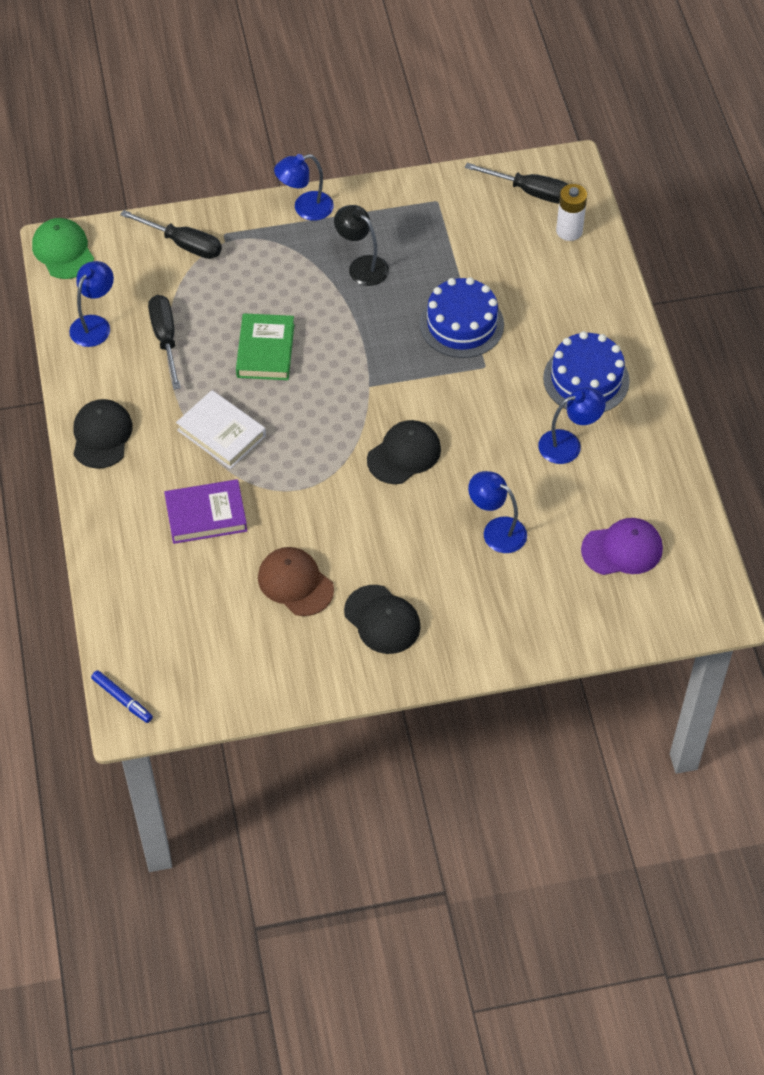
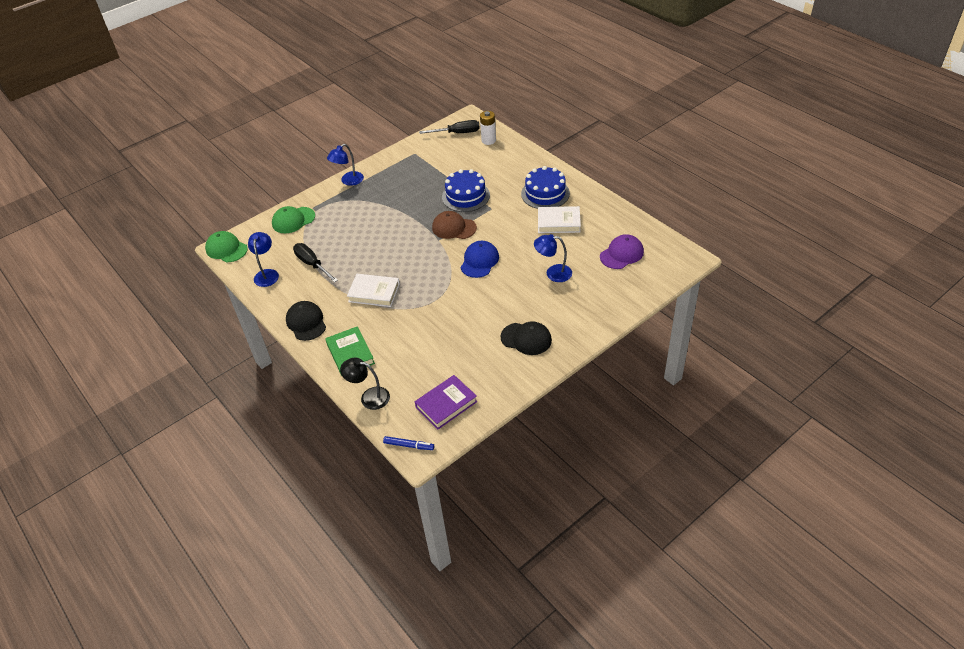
camera: 25 degrees left, 10 degrees down
(183, 244) = (293, 220): black screwdriver -> green cap
(206, 515) = (393, 333): purple book -> purple book (446, 404)
(265, 351) = (371, 247): green book -> green book (350, 354)
(295, 583) = (466, 343): brown cap -> brown cap (454, 228)
(362, 266) = (396, 193): black lamp -> black lamp (369, 397)
(404, 454) = (479, 261): black cap -> blue cap
(568, 444) = (558, 222): blue lamp -> white book

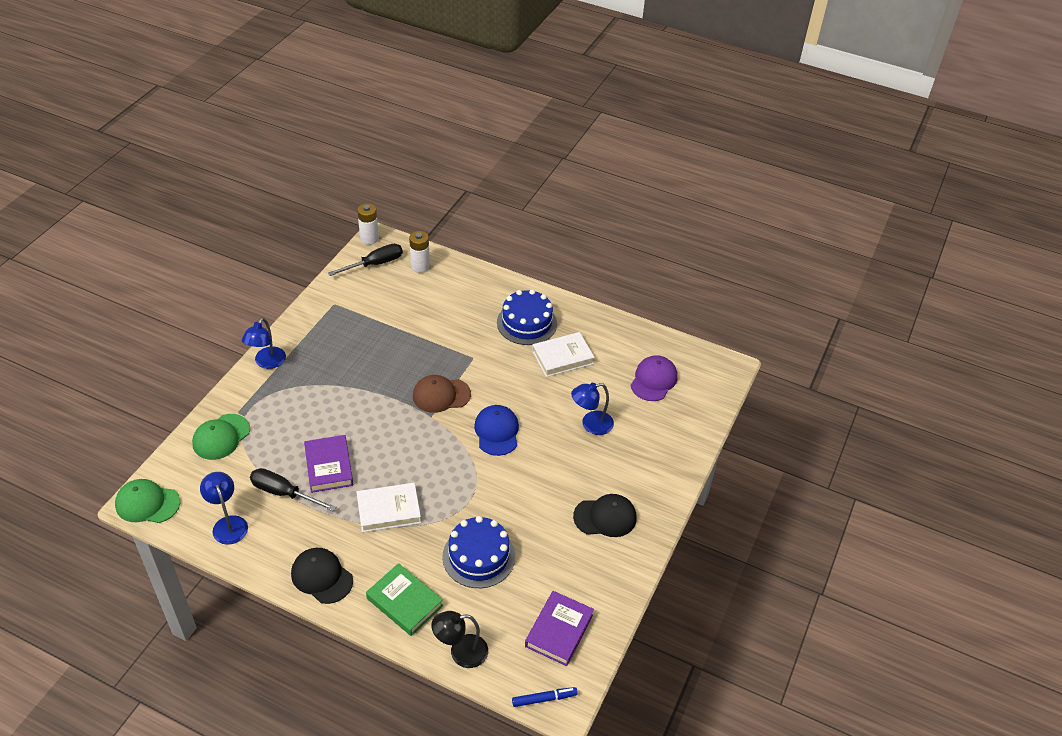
camera: 30 degrees left, 0 degrees up
(350, 255) = (329, 466): none -> purple book
(463, 116) = (369, 239): none -> white battery
(465, 196) = (432, 349): blue cake -> blue cake (478, 556)

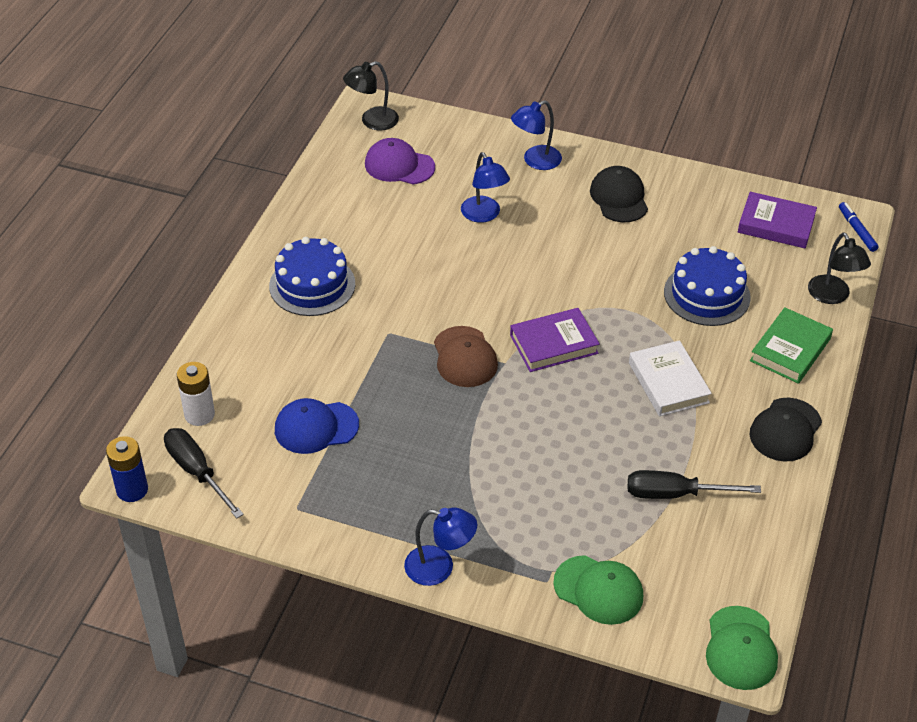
camera: 95 degrees left, 0 degrees up
(228, 524) = (743, 543): blue lamp -> blue lamp (535, 161)
(283, 493) = (675, 494): black screwdriver -> black screwdriver turned 75 degrees clockwise
(329, 466) = (617, 454): purple book -> purple book (554, 344)
(369, 239) = (132, 490): white battery -> blue battery
(497, 431) = (516, 297): blue cap -> blue cap (316, 427)
(562, 357) = (373, 246): white book -> none
(709, 369) = (372, 121): none -> black lamp

